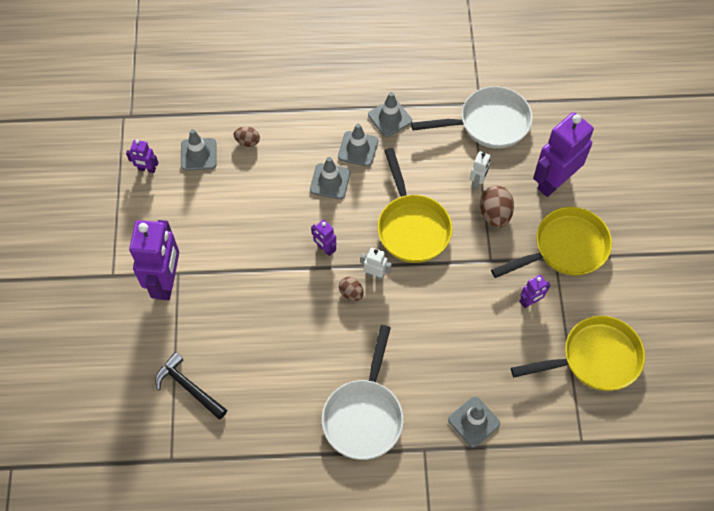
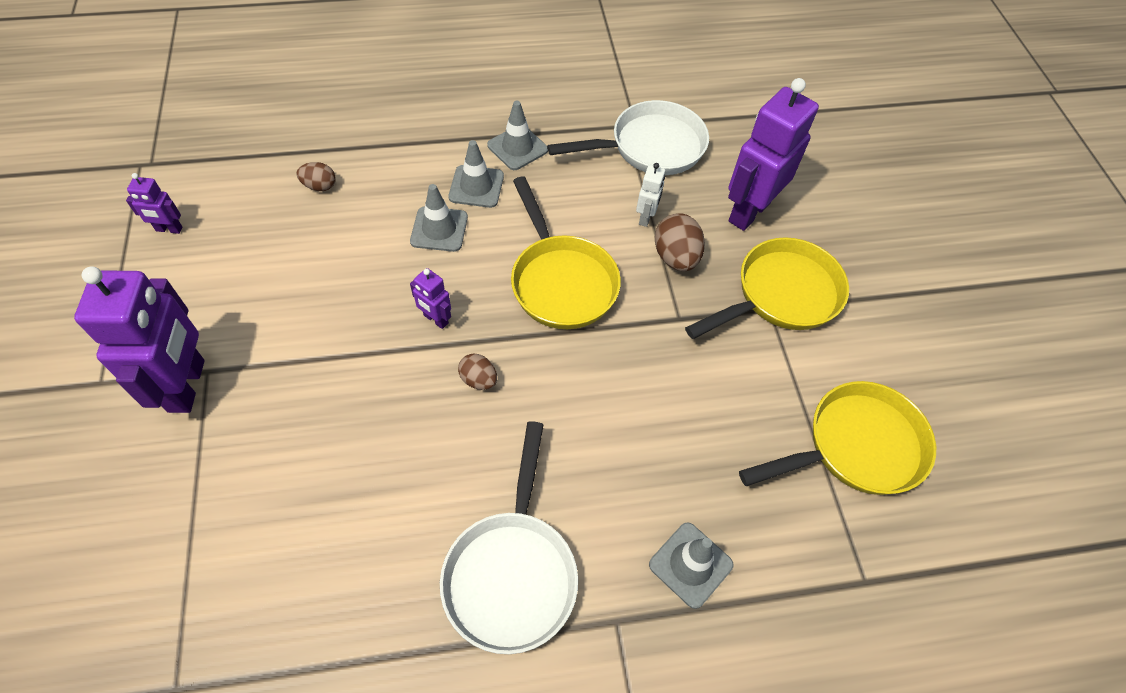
camera: 10 degrees left, 5 degrees down
(189, 387) = (215, 552): black hammer -> none
(198, 154) = (247, 206): grey traffic cone -> none
(375, 274) = (513, 350): white robot -> none
(530, 302) = (745, 372): purple robot -> none

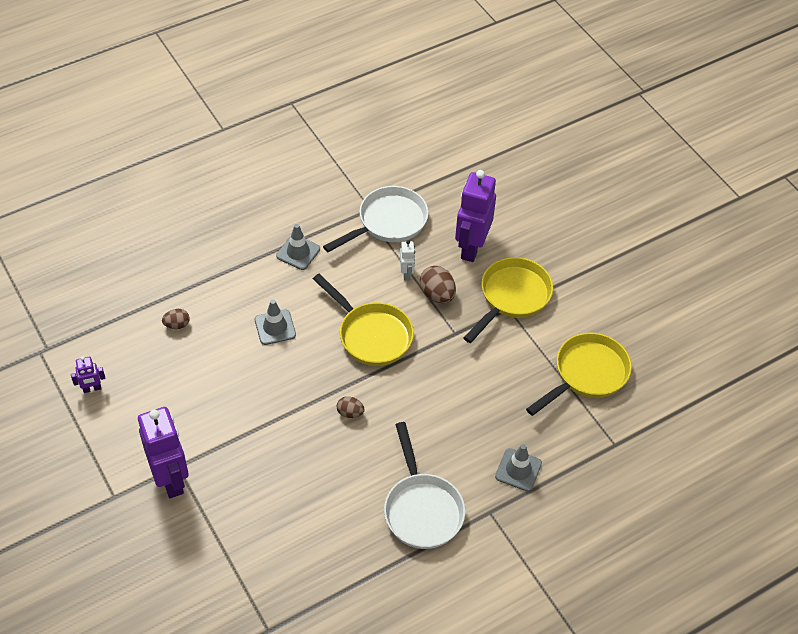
camera: 20 degrees left, 5 degrees down
(435, 319) = (304, 386): purple robot -> none
(476, 186) = (284, 289): grey traffic cone -> none

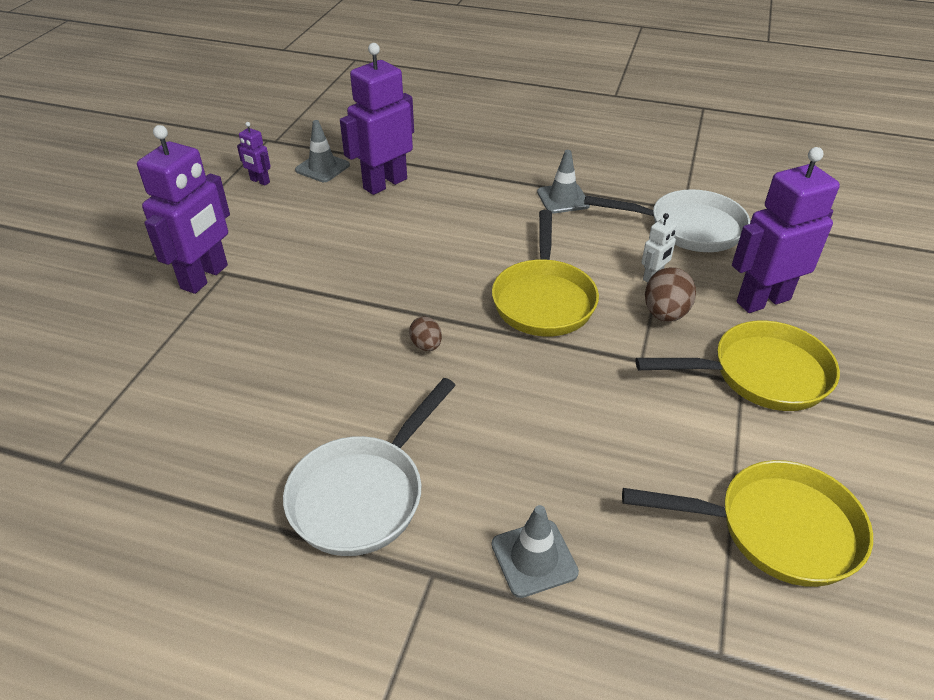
camera: 50 degrees right, 10 degrees down
(177, 325) = (385, 183): brown egg -> purple robot
(275, 327) = (460, 235): grey traffic cone -> grey traffic cone (322, 168)

